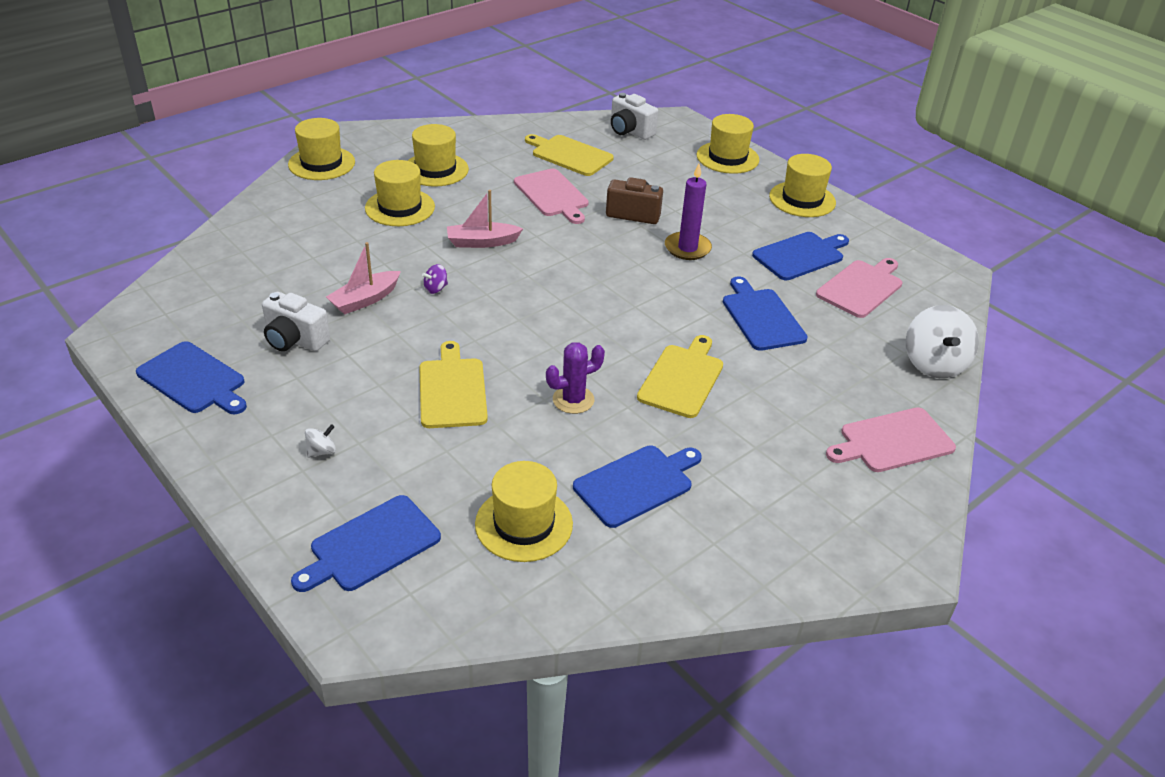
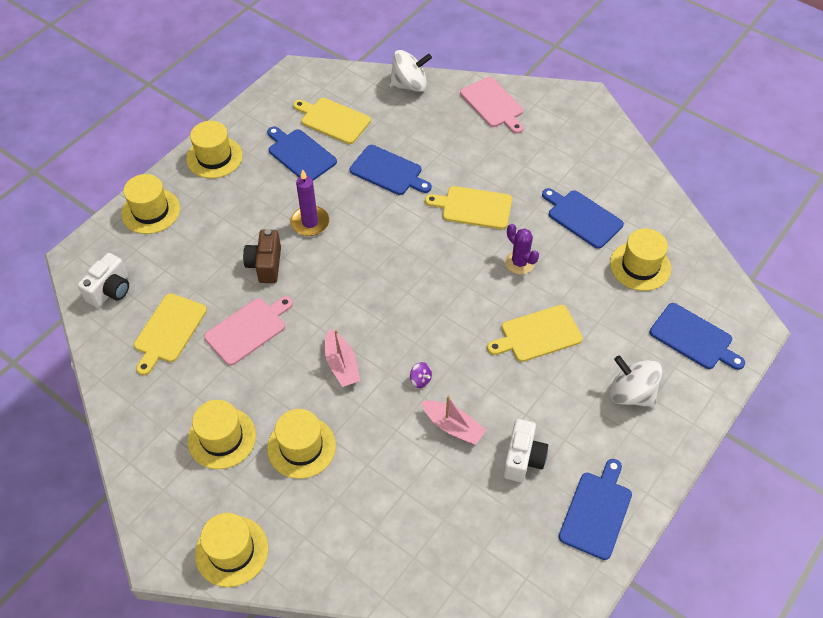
camera: 100 degrees left, 15 degrees up
(322, 451) = (631, 393): white spinning top -> white spinning top, size x2.25
(761, 317) = (388, 171): blue cutting board -> blue cutting board turned 120 degrees counterclockwise
(861, 287) = (333, 120): pink cutting board -> yellow cutting board

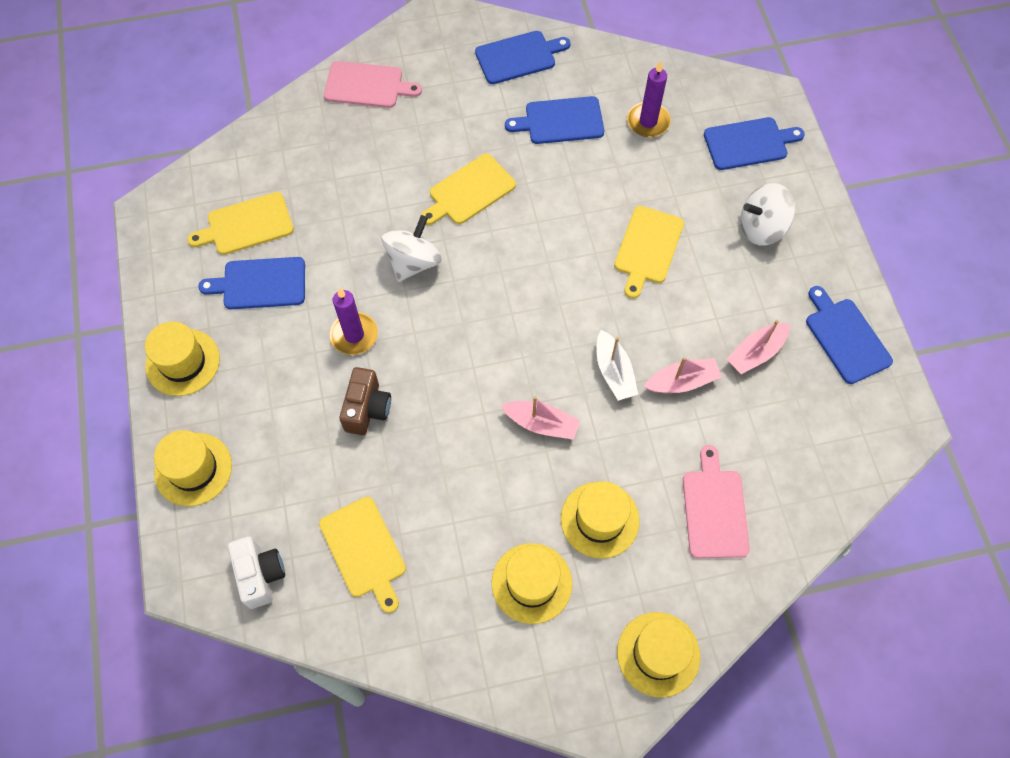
camera: 50 degrees left, 10 degrees up
(248, 329) = (429, 477): pink cutting board -> pink cutting board (714, 509)
(265, 265) = (367, 409): brown camera -> brown camera turned 120 degrees counterclockwise
(388, 171) = (359, 226): blue cutting board -> blue cutting board (518, 57)
(409, 85) = (272, 131): white spinning top -> white spinning top (413, 262)
(420, 380) = (614, 372): purple spinning top -> white boat
(519, 262) = (562, 203): purple cactus -> none
(523, 458) = (756, 353): white camera -> pink boat
(640, 266) = (648, 122): yellow hat -> purple candle

